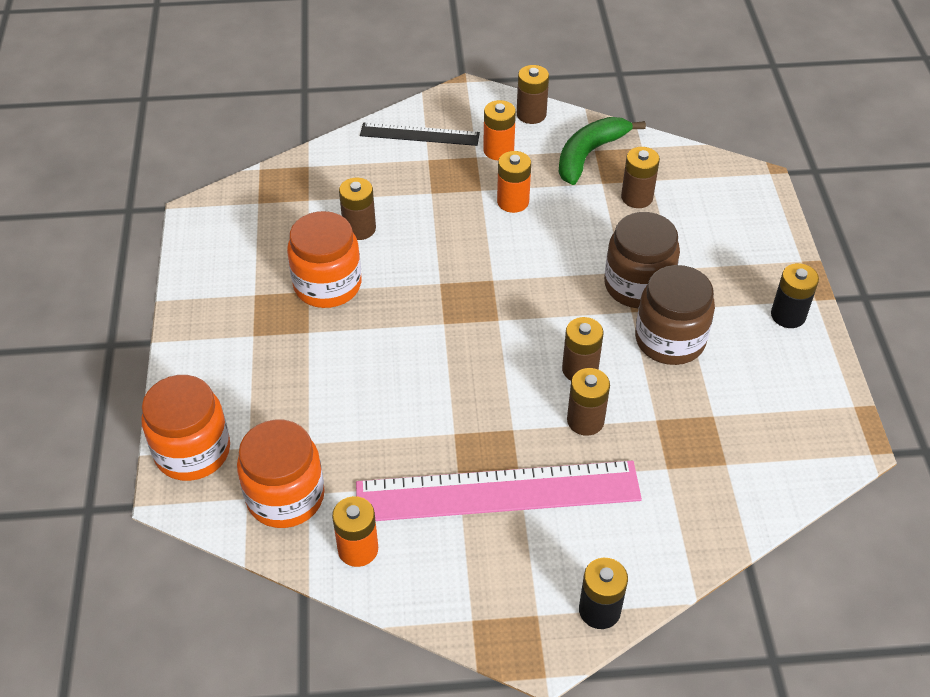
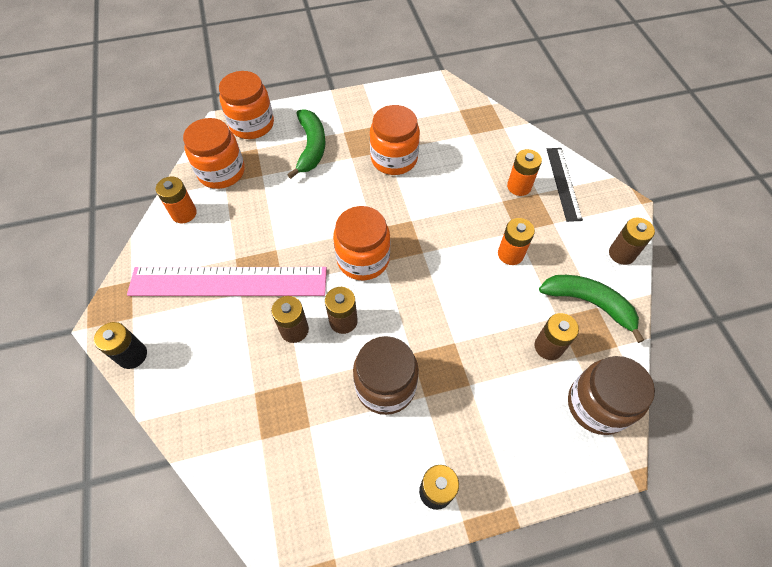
camera: 80 degrees right, 10 degrees up
(271, 377) = (311, 147): none -> green banana
(359, 229) = (451, 166): brown battery -> none
(491, 339) = (363, 259): none -> orange jar
(497, 491) = (228, 281): pink ruler -> pink ruler turned 75 degrees counterclockwise
(498, 150) = (566, 236): orange battery -> orange battery (519, 186)
(638, 285) = (441, 356): brown jar -> brown jar (597, 405)

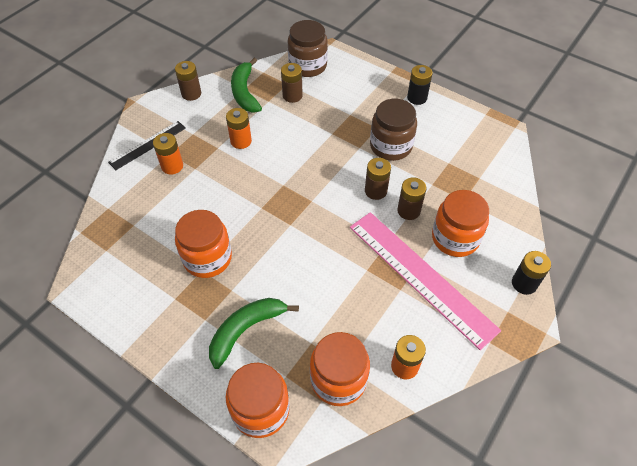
camera: 130 degrees left, 5 degrees down
(363, 259) = (321, 212): orange jar -> orange jar (455, 238)

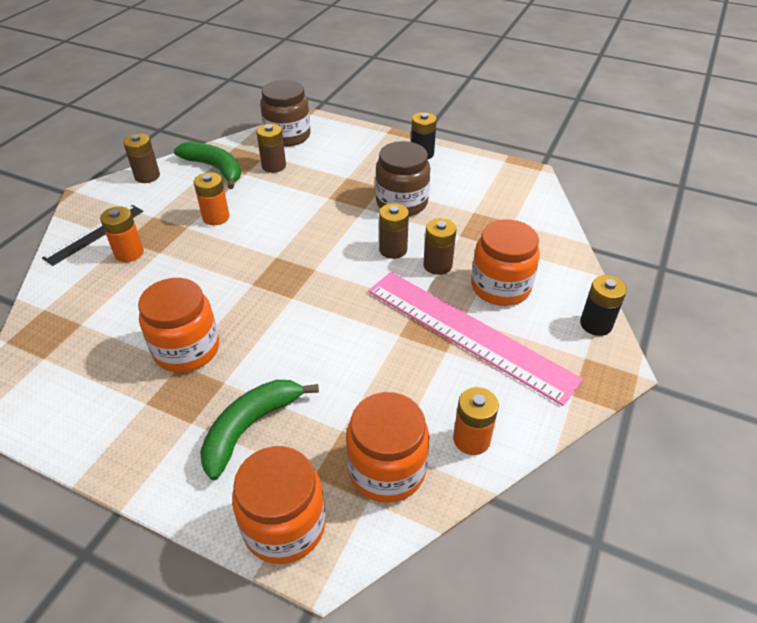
camera: 10 degrees left, 10 degrees down
(245, 92) = (215, 168): green banana -> green banana turned 150 degrees clockwise

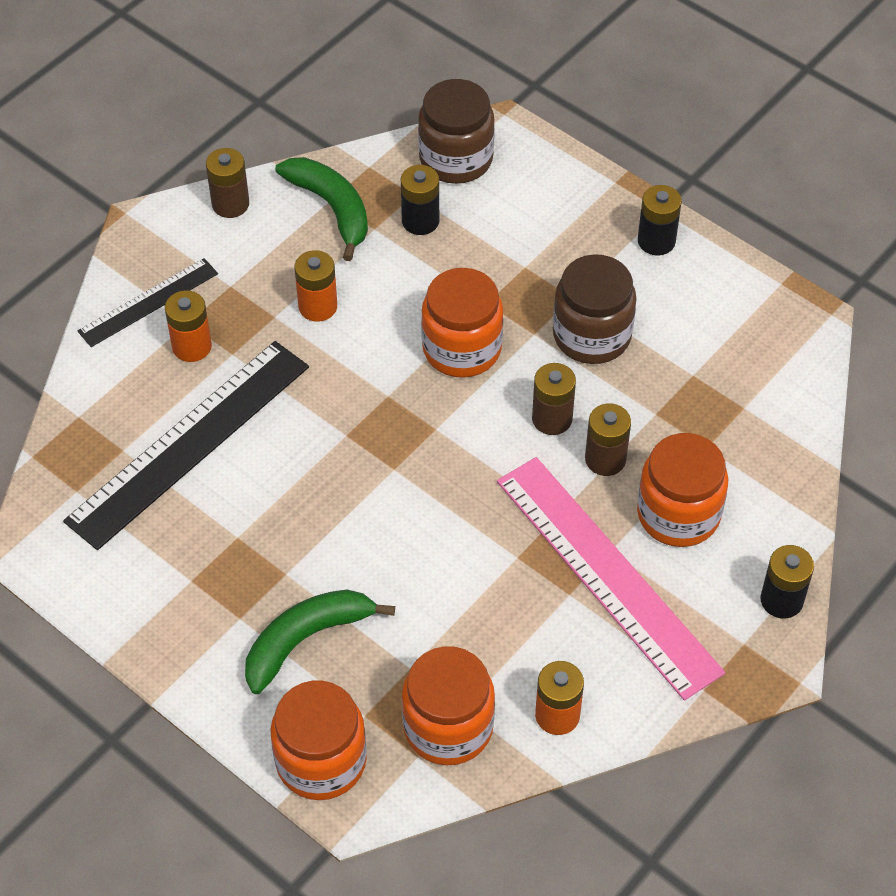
camera: 15 degrees right, 10 degrees up
(133, 310) = (189, 442): none -> black ruler
(187, 349) = (248, 517): orange jar -> orange jar (462, 348)
(274, 166) = (420, 221): brown battery -> black battery

